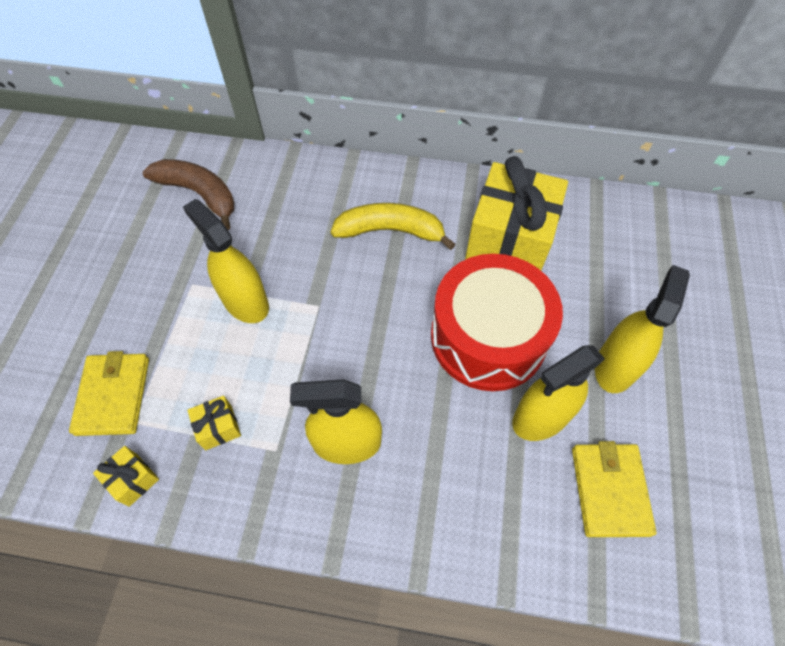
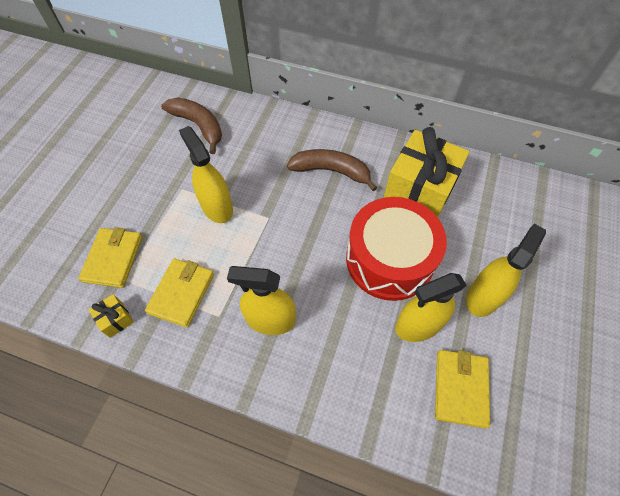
camera: 10 degrees right, 0 degrees up
(218, 428) = (181, 293): yellow gift -> yellow wallet
(390, 231) = (331, 171): yellow banana -> brown banana

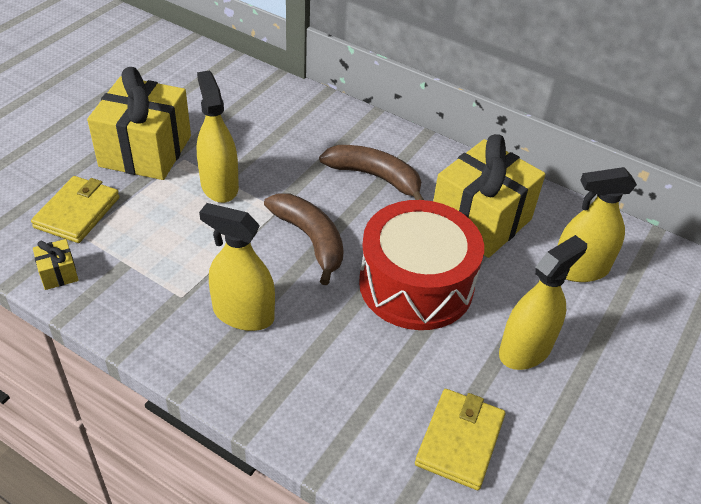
camera: 10 degrees right, 15 degrees down
(150, 188) = (146, 151): none -> yellow gift
(181, 293) = (145, 264): yellow wallet -> none
(199, 126) = (227, 99): brown banana -> brown banana (310, 239)
(418, 325) = (428, 361): yellow spray bottle -> yellow spray bottle (580, 269)

